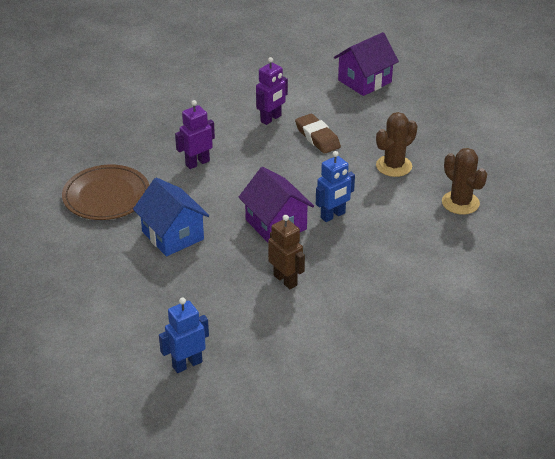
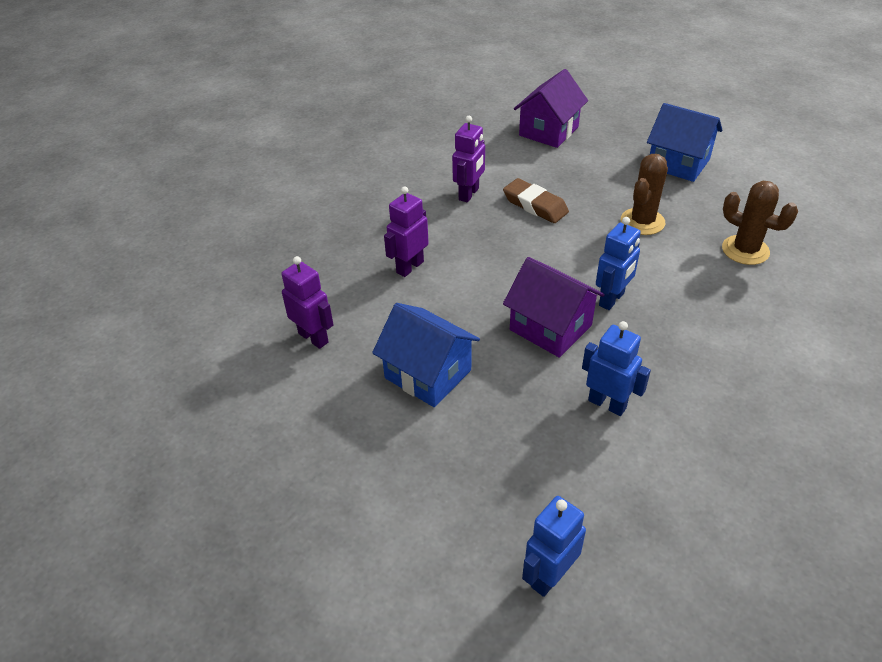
camera: 15 degrees left, 5 degrees up
(106, 196) = (313, 337): brown plate -> purple robot
(285, 280) = (607, 404): brown robot -> blue robot
(455, 127) = (678, 163): none -> blue house

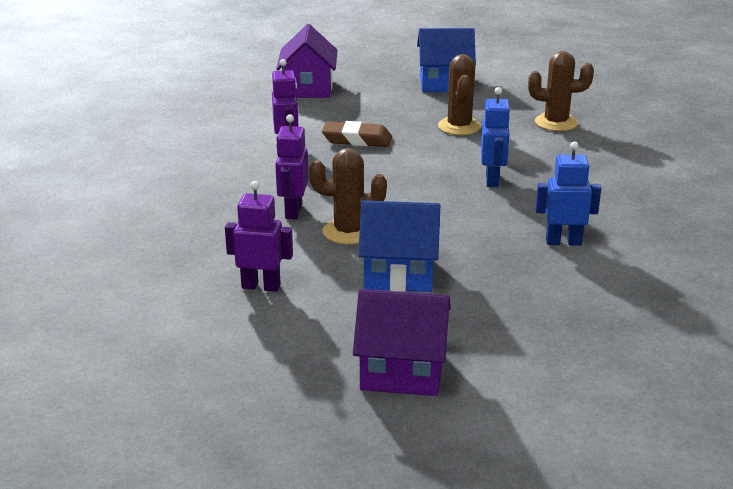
camera: 35 degrees left, 15 degrees down
(431, 308) = (348, 232): none -> brown cactus
(549, 576) = (640, 352): blue robot -> none
(550, 327) = (465, 212): purple house -> purple house (402, 371)

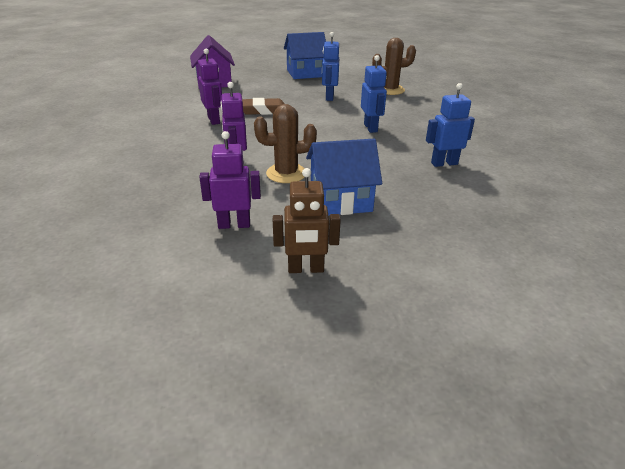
camera: 15 degrees left, 5 degrees up
(320, 345) = (306, 269): none -> brown robot
(402, 371) = (386, 282): purple house -> none
(459, 126) = (329, 97): brown cactus -> blue robot

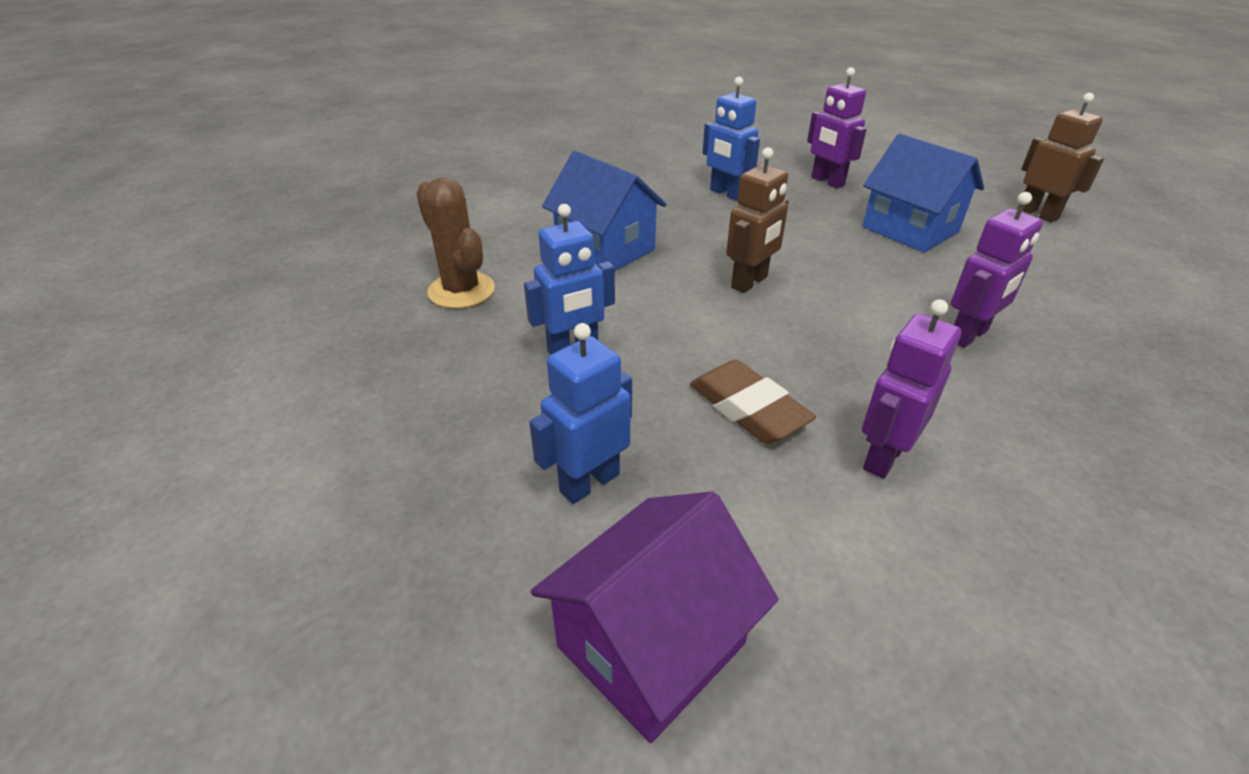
camera: 120 degrees left, 5 degrees up
(234, 224) = (1069, 273): purple robot -> purple robot (827, 181)
(286, 173) = (920, 282): brown cactus -> none
(305, 73) = (407, 458): blue house -> blue house (605, 249)
(337, 136) = (750, 282): none -> brown robot
(371, 128) = (679, 263): blue robot -> blue robot (589, 482)

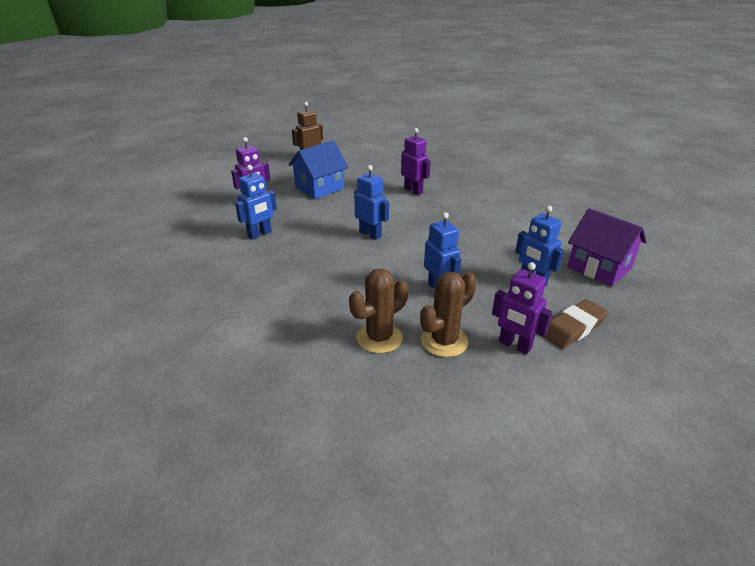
camera: 90 degrees left, 5 degrees down
(434, 346) = (444, 341): none -> brown cactus
(605, 249) = (328, 280): blue house -> none
(748, 409) = (474, 242): brown eraser -> brown eraser (573, 328)
(750, 282) = (370, 234): brown robot -> blue robot
(883, 457) = (493, 218): purple robot -> purple robot (514, 345)

